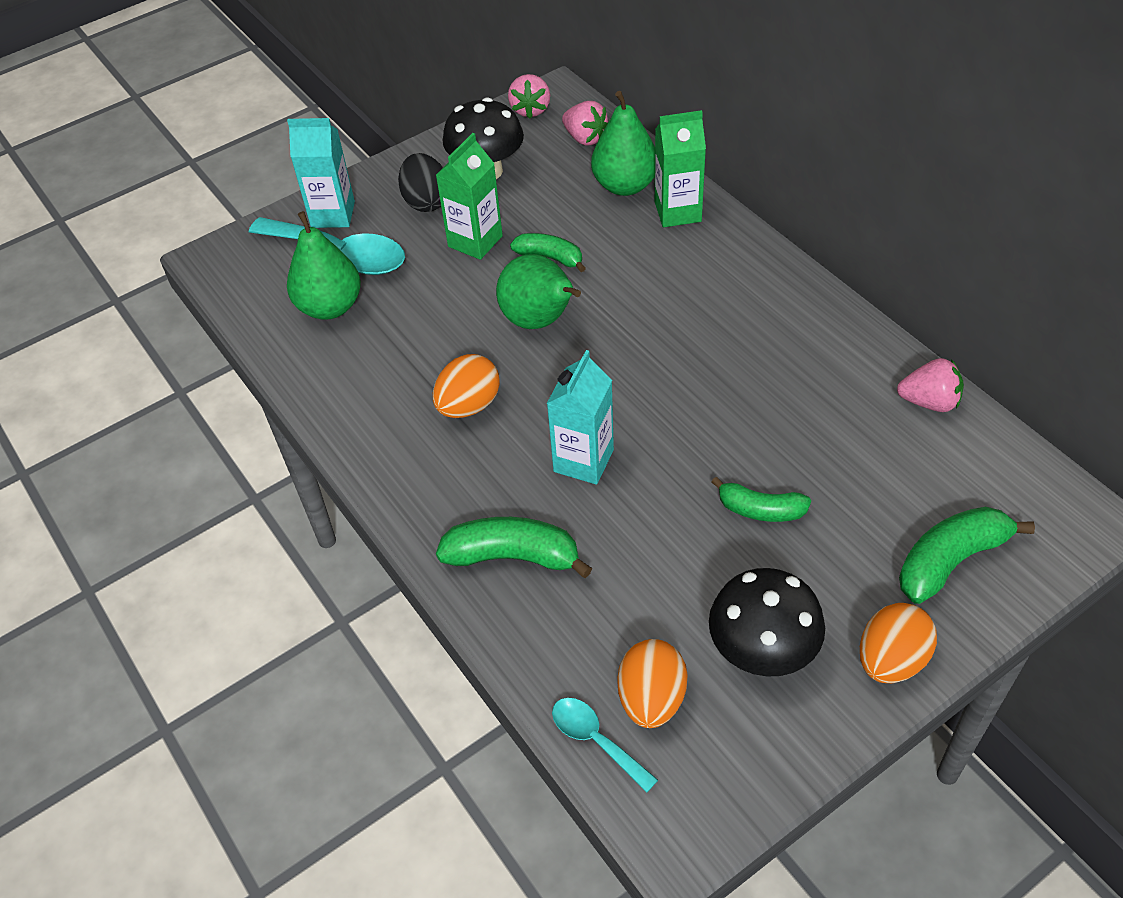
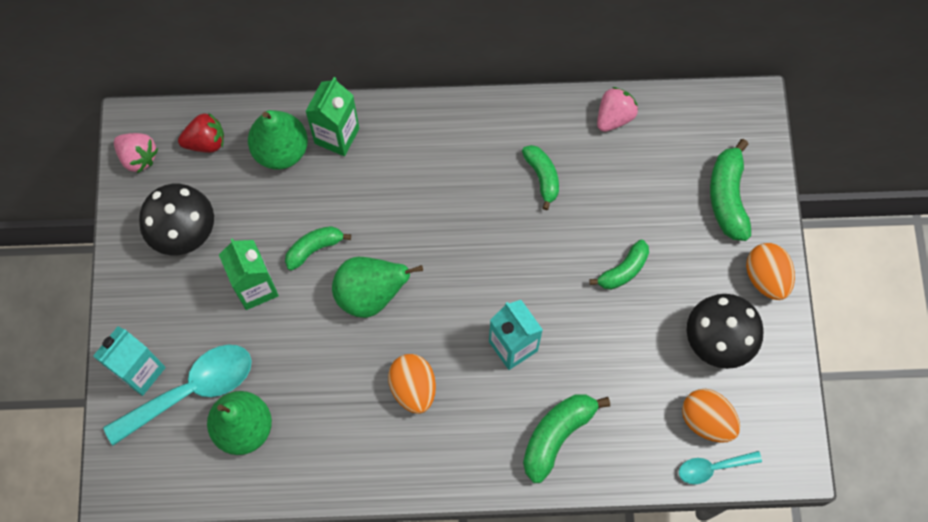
camera: 60 degrees left, 20 degrees up
(426, 201) = (182, 295): black egg -> none
(585, 138) = (206, 142): pink strawberry -> red strawberry
(795, 380) = (542, 177): none -> green banana

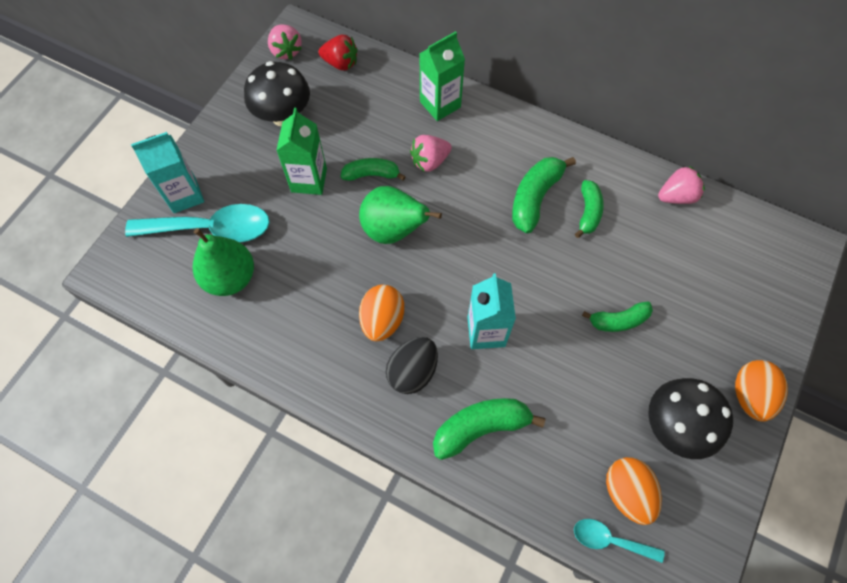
camera: 30 degrees right, 5 degrees down
(281, 150) = (391, 95): green pear -> none
(363, 204) = (430, 161): none -> pink strawberry
(469, 420) = (412, 371): none -> black egg
(727, 197) = (747, 309): green banana -> green banana (535, 198)

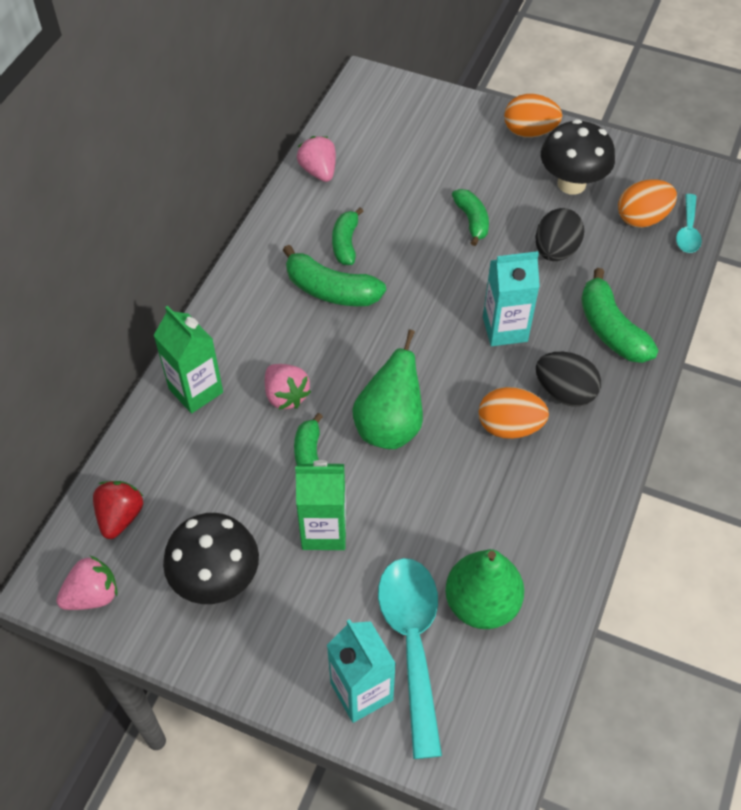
camera: 95 degrees left, 10 degrees down
(580, 393) = (555, 251): none -> black egg
(588, 212) = (345, 243): green banana -> green banana turned 90 degrees counterclockwise

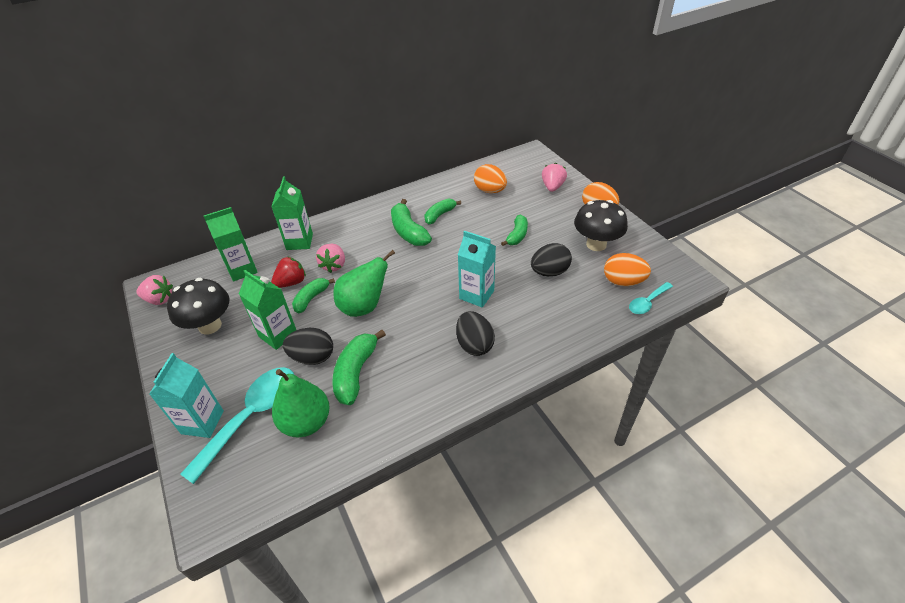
camera: 40 degrees right, 10 degrees down
(120, 517) = (208, 275): red strawberry -> red strawberry (291, 282)
(162, 479) = (242, 270): none -> green carton
(319, 171) = (463, 179): pink strawberry -> pink strawberry (552, 187)
(400, 528) = (312, 357): none -> black egg
(509, 426) = (424, 343): orange egg -> orange egg (490, 190)
(611, 329) = (539, 328): green banana -> green banana (356, 373)

